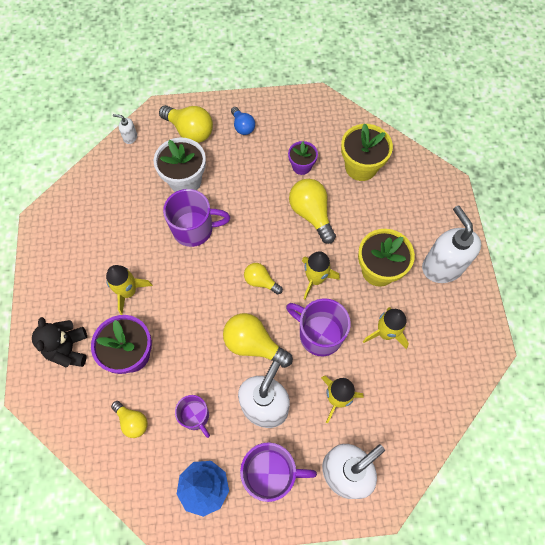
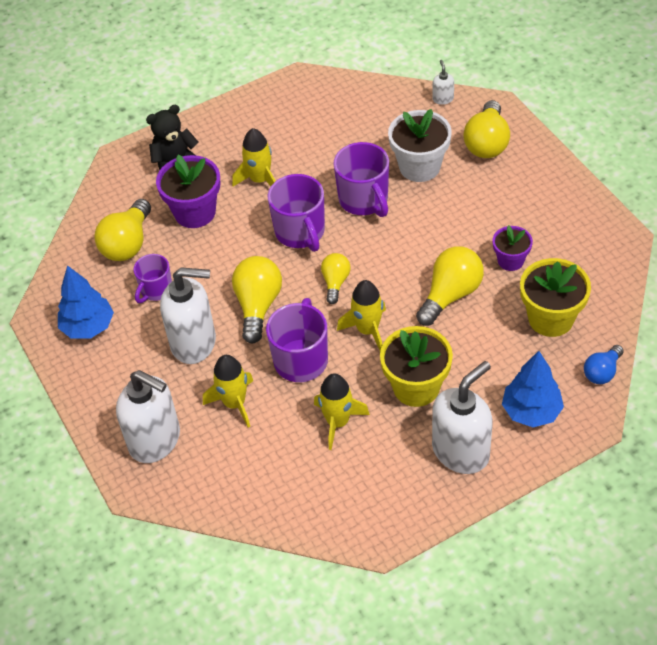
camera: 70 degrees right, 15 degrees down
(132, 421) = (128, 243): yellow light bulb -> yellow light bulb, size x1.67
(242, 126) = (527, 185): blue light bulb -> blue light bulb (602, 372)
(270, 474) = (125, 375): purple mug -> purple mug (300, 232)
(428, 212) = (531, 411): none -> blue tree

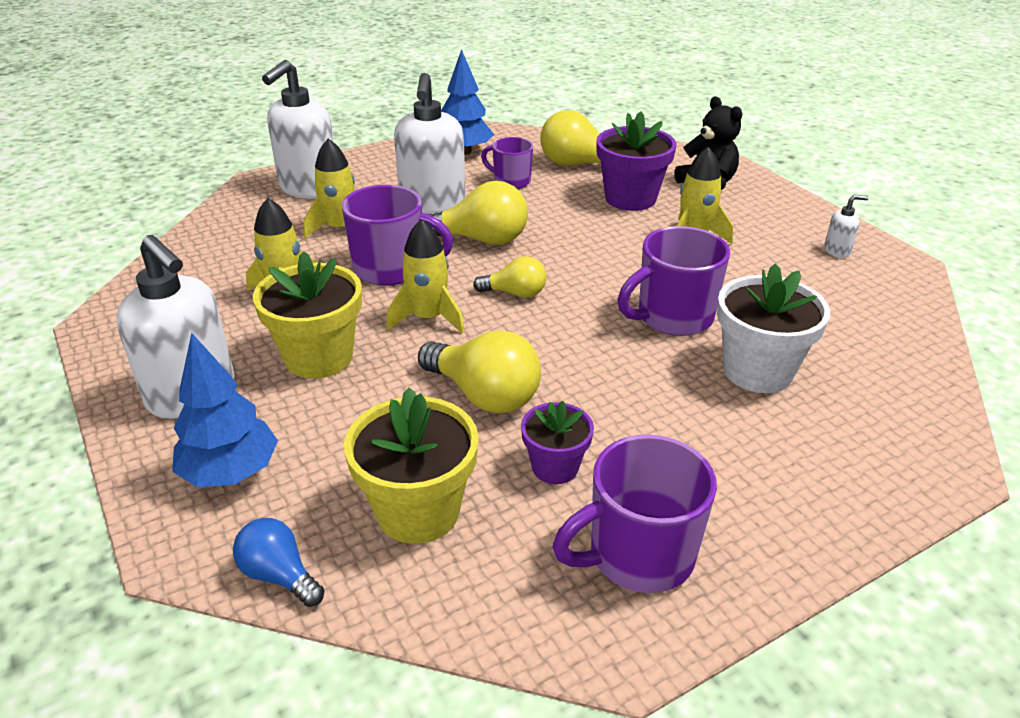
camera: 85 degrees right, 15 degrees down
(300, 232) = (604, 267): purple mug -> purple mug (638, 555)
(443, 99) = (936, 401): white soap dispenser -> white soap dispenser (837, 251)
(487, 143) = (843, 452): yellow light bulb -> none

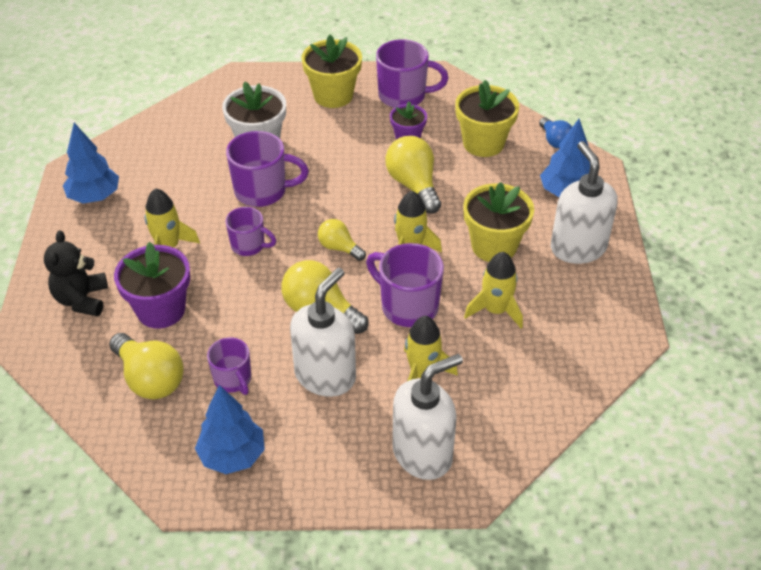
camera: 150 degrees left, 10 degrees up
(616, 264) = (249, 245): none -> purple mug
(757, 499) = (333, 95): none -> yellow flower pot
(837, 251) = (94, 197): white soap dispenser -> blue tree

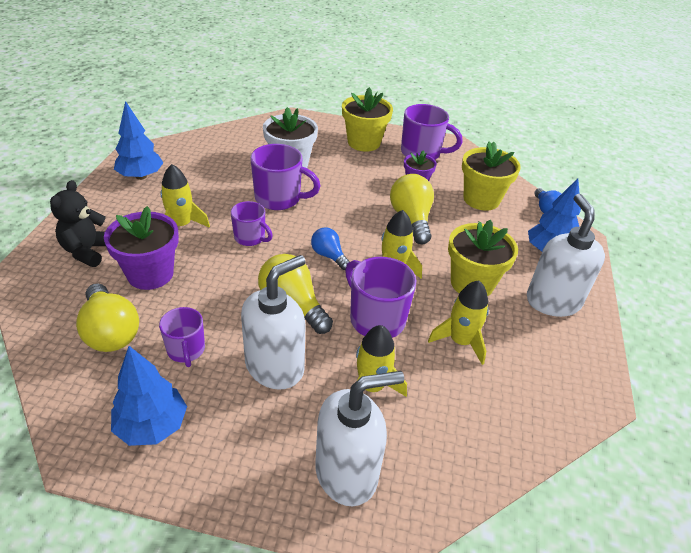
camera: 10 degrees right, 5 degrees down
(339, 248) = (329, 256): yellow light bulb -> blue light bulb

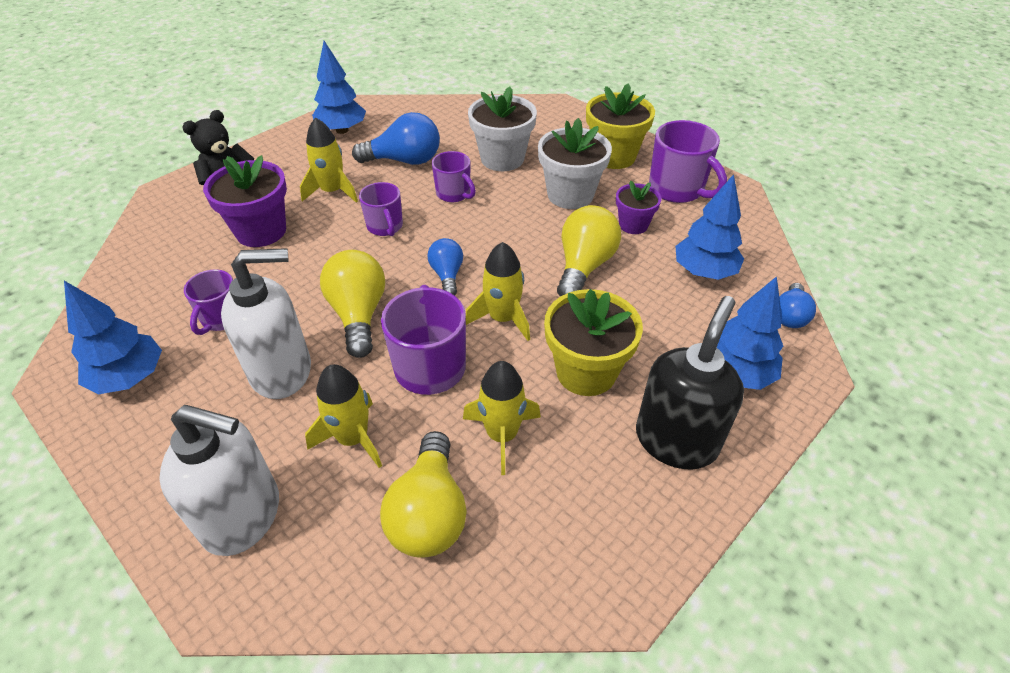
camera: 35 degrees right, 5 degrees up
(110, 332) = (179, 274): yellow light bulb -> yellow light bulb (429, 513)
(217, 185) = (404, 160): none -> blue light bulb
(279, 199) = (454, 194): purple mug -> purple mug, size x0.62
(359, 176) = (570, 195): none -> white flower pot
(481, 199) = (704, 272): yellow flower pot -> blue tree
(552, 301) = (676, 440): white soap dispenser -> black soap dispenser

